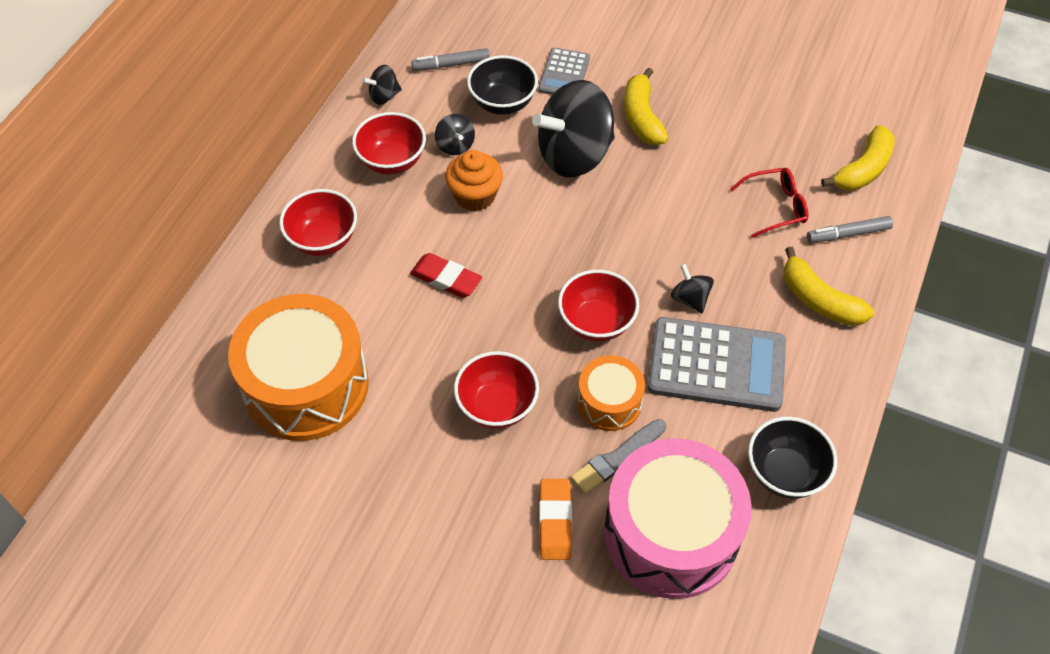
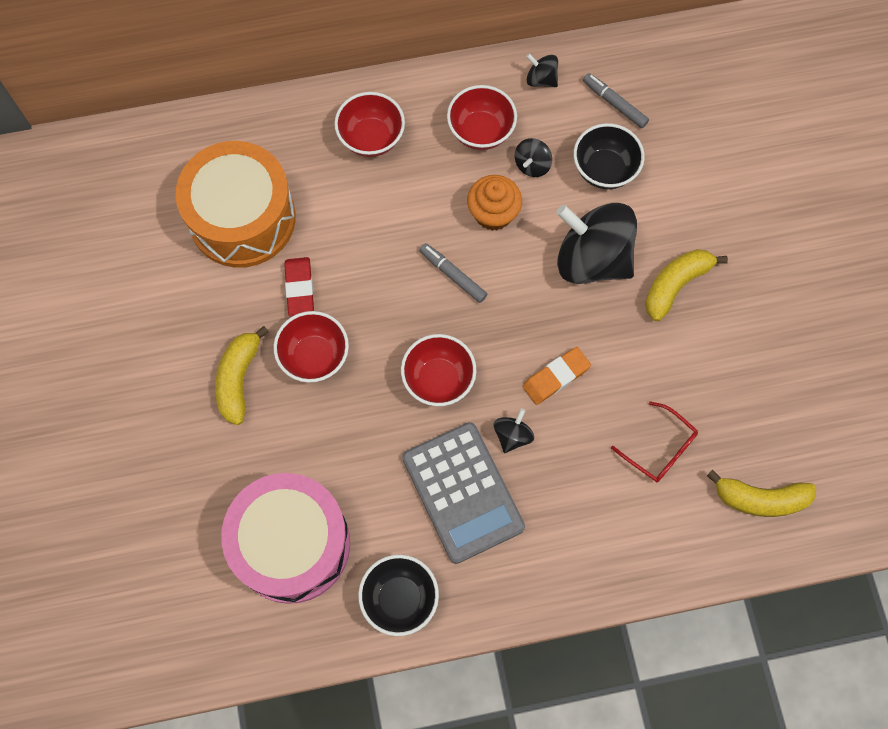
camera: 55 degrees right, 15 degrees up
(446, 279) = (399, 246): red eraser -> red eraser (299, 288)
(555, 521) = (248, 457): orange eraser -> orange eraser (556, 377)
(564, 74) = (675, 194): grey calculator -> none
(609, 402) = (373, 433): orange drum -> none
(617, 458) = (329, 468): grey brush -> none
(819, 300) = (585, 537): yellow banana -> yellow banana (238, 379)
(848, 234) = (675, 524): grey marker -> grey marker (452, 275)

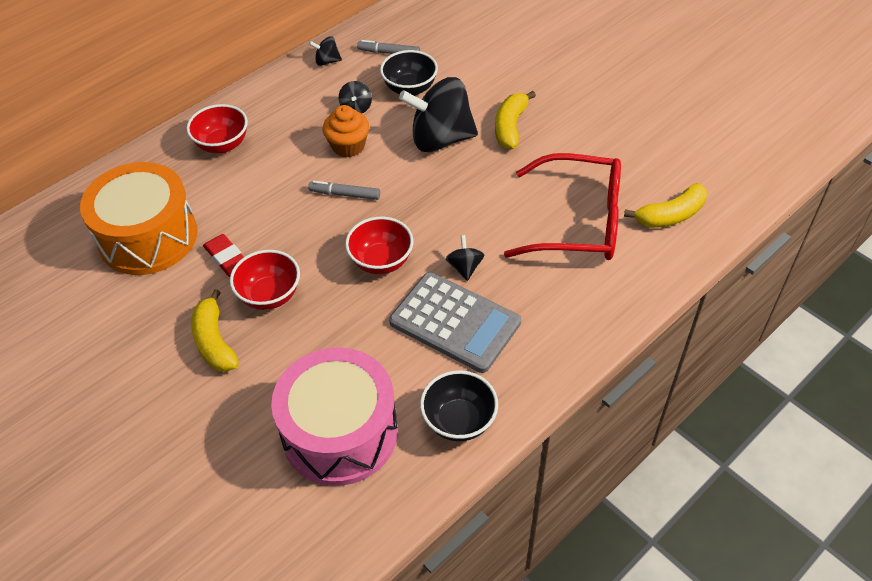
camera: 30 degrees left, 20 degrees down
(481, 131) = (304, 106): red bowl -> none
(556, 377) = (469, 217): orange eraser -> none
(659, 448) = (577, 221): red glasses -> red glasses, size x2.09

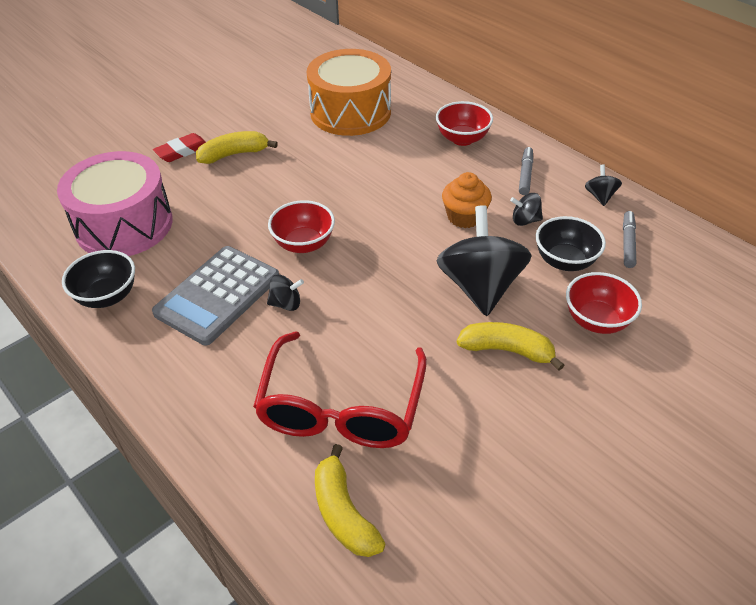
camera: 90 degrees right, 5 degrees down
(227, 258) = (321, 153): red eraser -> red eraser (182, 151)
(270, 295) = (275, 179): red bowl -> red bowl (596, 320)
(344, 194) = (394, 217): grey marker -> grey marker (525, 175)

